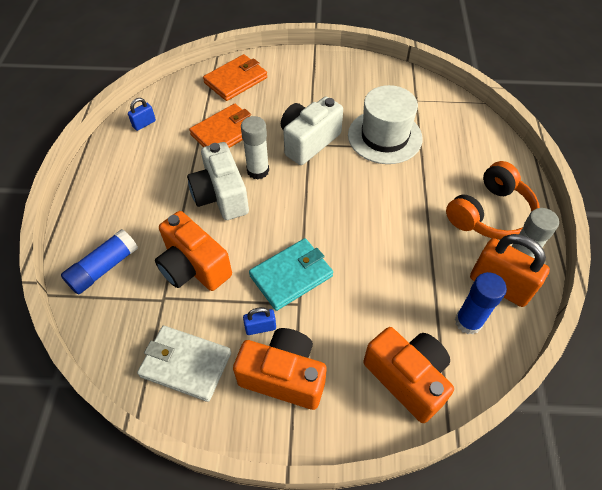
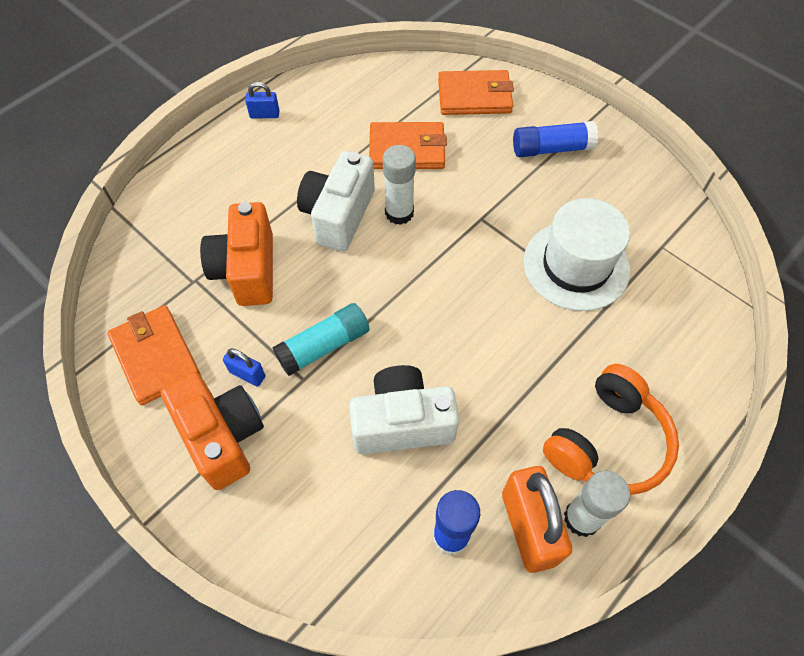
camera: 40 degrees right, 5 degrees up
(104, 268) = (174, 215): blue glue stick -> blue glue stick (551, 149)
(144, 124) = (339, 91): blue padlock -> blue padlock (264, 115)
(186, 364) = (156, 356): white wallet -> orange wallet
(291, 276) = (324, 346): turquoise wallet -> turquoise glue stick
(308, 141) = (483, 215): white camera -> white camera (402, 422)
(407, 378) = (329, 537): orange camera -> none
(490, 214) = (607, 442): orange headphones -> orange headphones turned 45 degrees counterclockwise

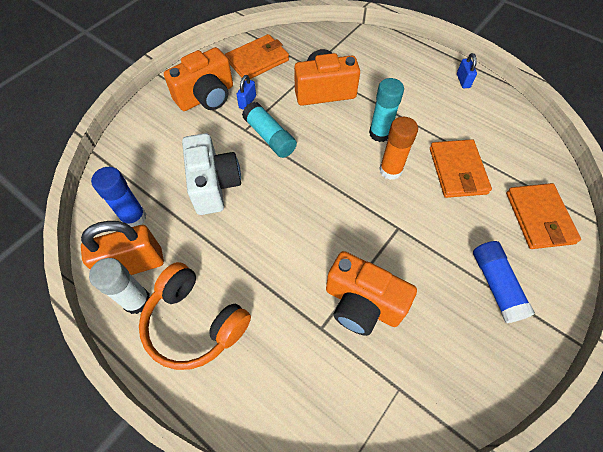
camera: 85 degrees right, 0 degrees up
(338, 215) = (379, 133): white camera -> turquoise glue stick
(399, 213) = (390, 170): white glue stick -> orange glue stick
(576, 265) = (362, 304): white hat -> orange camera

